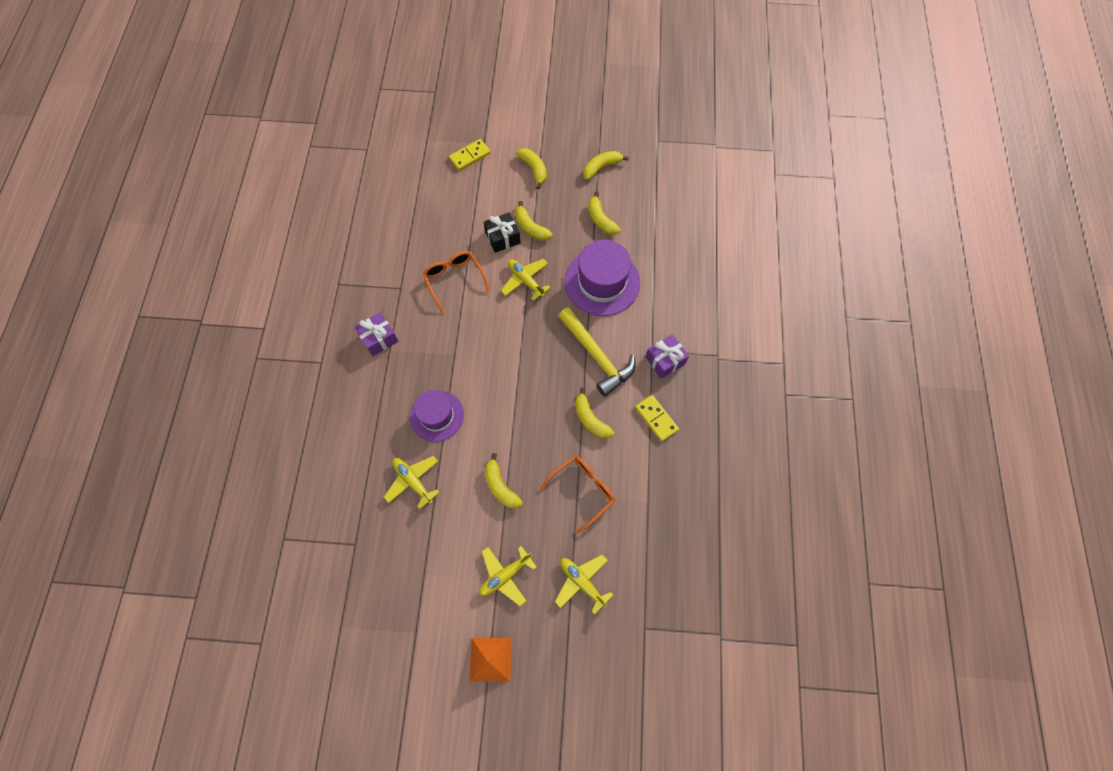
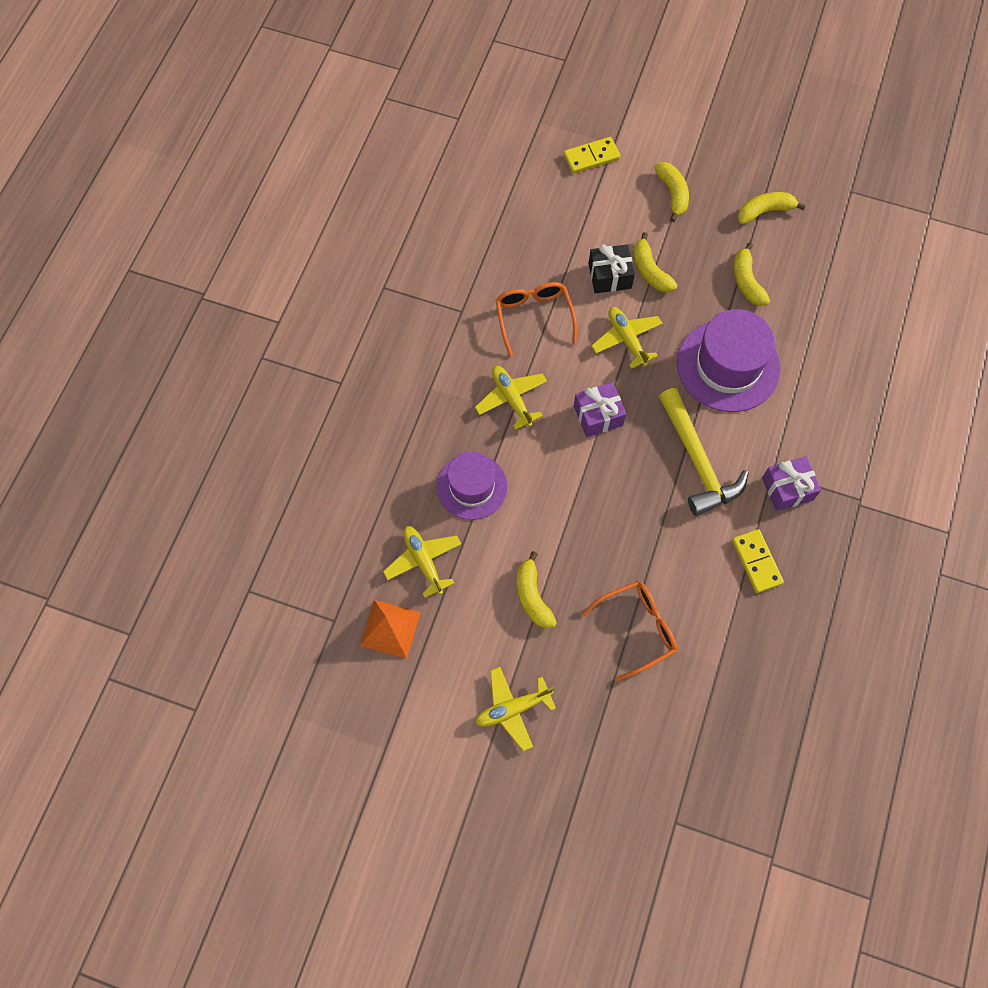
camera: 15 degrees right, 0 degrees up
(379, 338) = (420, 370): purple gift -> purple gift (598, 415)
(490, 659) = (471, 806): orange pyramid -> orange pyramid (390, 628)
(582, 582) = (608, 743): yellow plane -> yellow plane (511, 399)
(590, 419) = (669, 540): yellow banana -> none

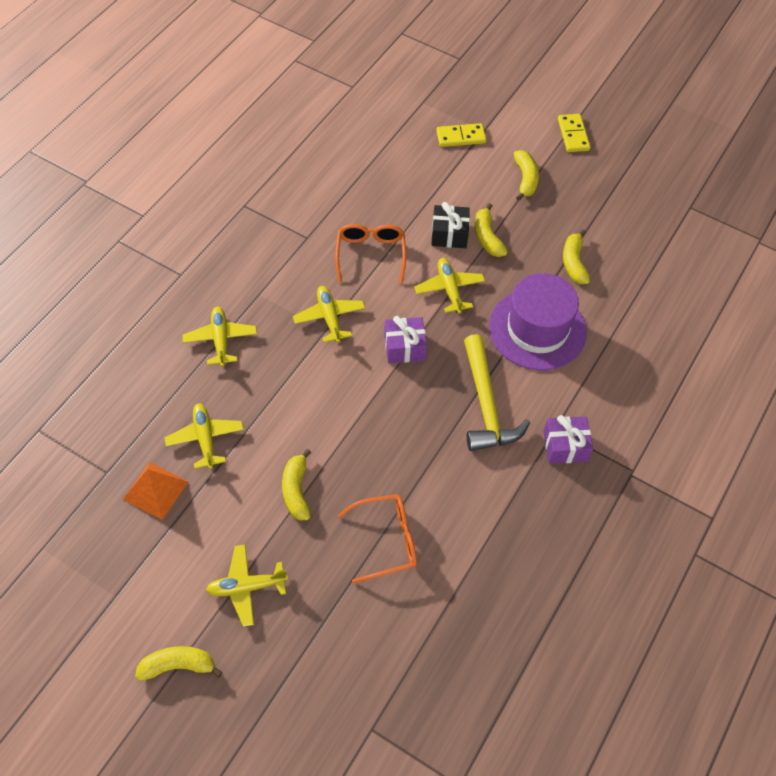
camera: 10 degrees right, 10 degrees down
(405, 448) = (220, 339): none -> yellow plane
(472, 486) = (270, 384): purple hat -> none
(756, 562) = (518, 505): yellow domino -> yellow domino (573, 135)
(765, 211) = (606, 209): yellow banana -> yellow banana (178, 666)

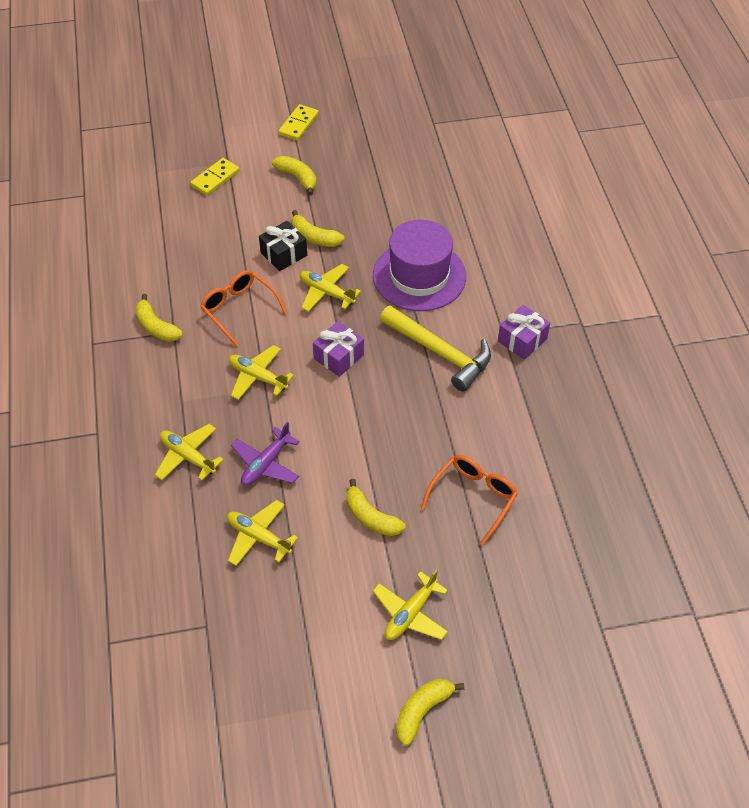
camera: 40 degrees left, 5 degrees down
(155, 490) = (262, 606): orange pyramid -> none
(266, 388) = (266, 464): none -> purple plane
(573, 135) = (298, 124): yellow domino -> yellow domino turned 75 degrees clockwise
(574, 262) = (395, 213): yellow banana -> yellow banana (156, 326)

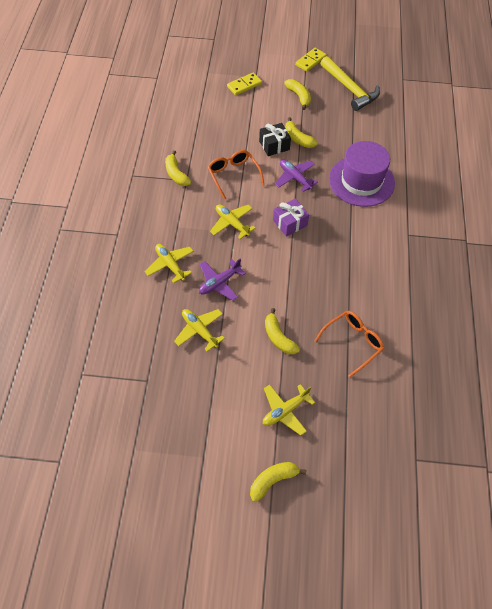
camera: 15 degrees right, 5 degrees up
(326, 292) = (295, 178): yellow plane -> purple plane
(440, 352) = (360, 237): yellow hammer -> yellow hammer (350, 89)
(522, 340) = (420, 242): purple gift -> none

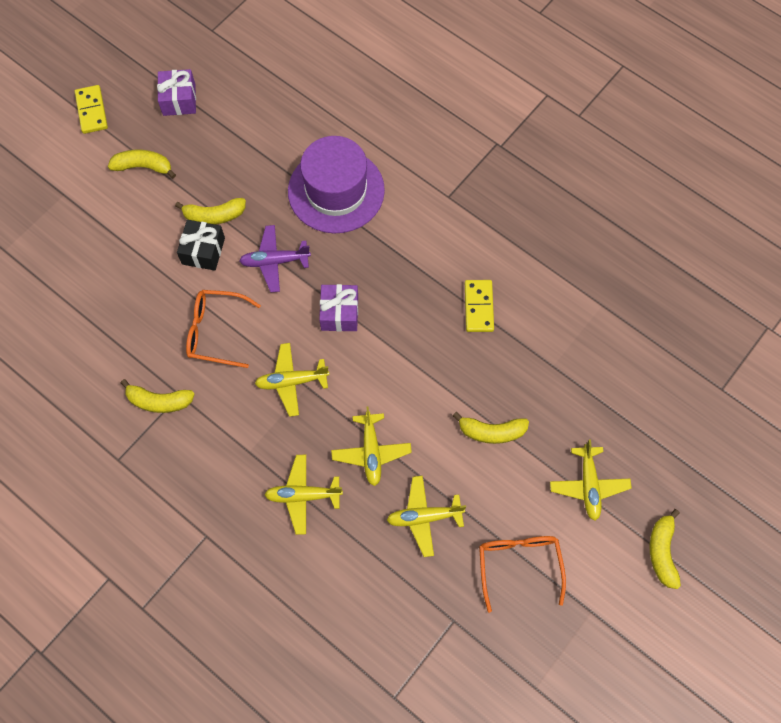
camera: 55 degrees left, 10 degrees up
(219, 283) = (371, 452): purple plane -> yellow plane
(244, 85) = (68, 219): yellow domino -> yellow domino (479, 307)
(350, 89) = (179, 100): yellow hammer -> purple gift
(353, 343) = (550, 356): orange glasses -> orange glasses (519, 565)

